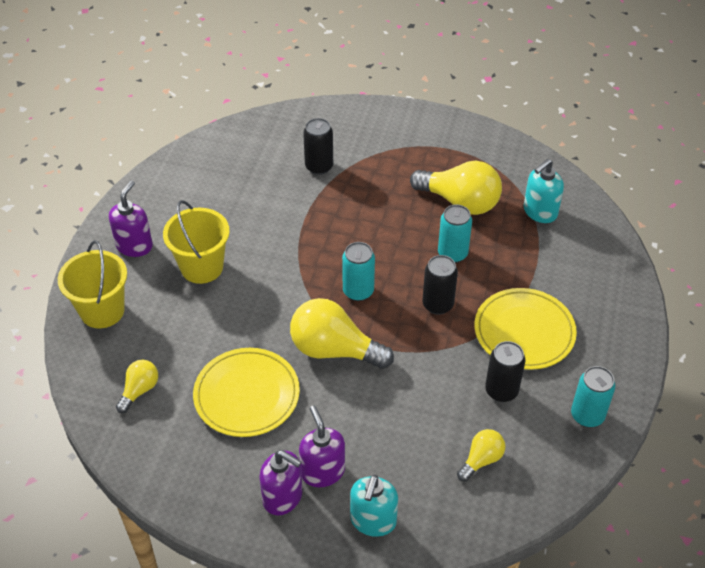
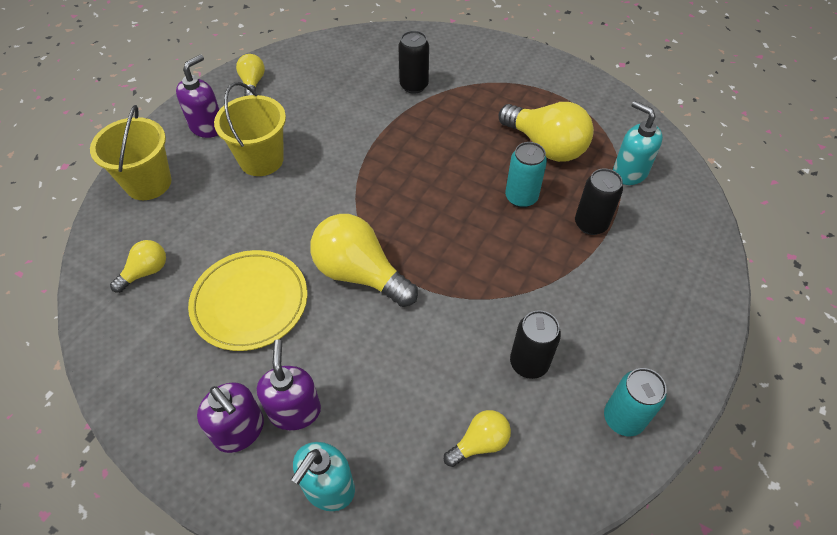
camera: 15 degrees right, 5 degrees up
(160, 194) = (252, 83): none -> yellow light bulb
(358, 291) = (408, 216): turquoise can -> none
(438, 304) = (487, 248): black can -> black can (590, 224)
(524, 331) = (575, 299): yellow plate -> none
(540, 212) = (629, 172): turquoise soap dispenser -> turquoise soap dispenser turned 75 degrees clockwise

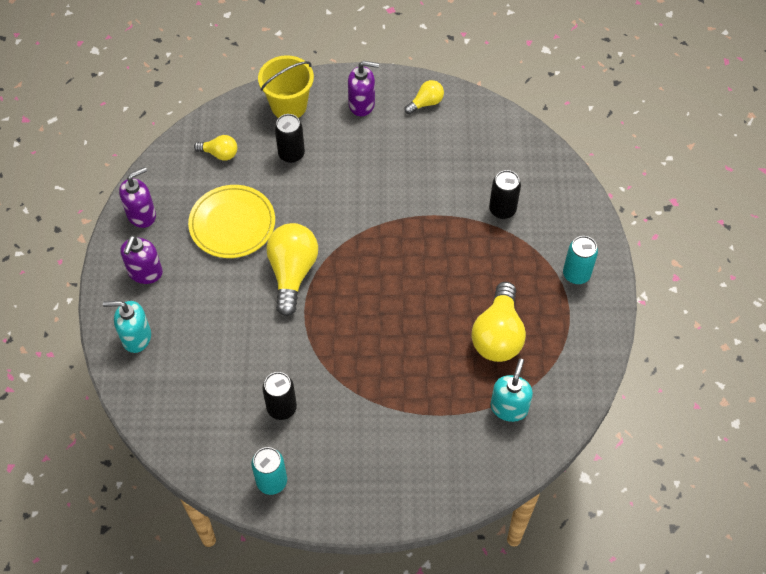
camera: 60 degrees right, 5 degrees up
(261, 160) = (353, 156): yellow bucket -> none
(295, 411) = (173, 293): purple soap dispenser -> purple soap dispenser (142, 215)
(479, 443) = (207, 404): yellow light bulb -> none
(521, 197) = (428, 341): turquoise can -> turquoise can (576, 274)
(590, 224) = (432, 400): black can -> black can (291, 154)

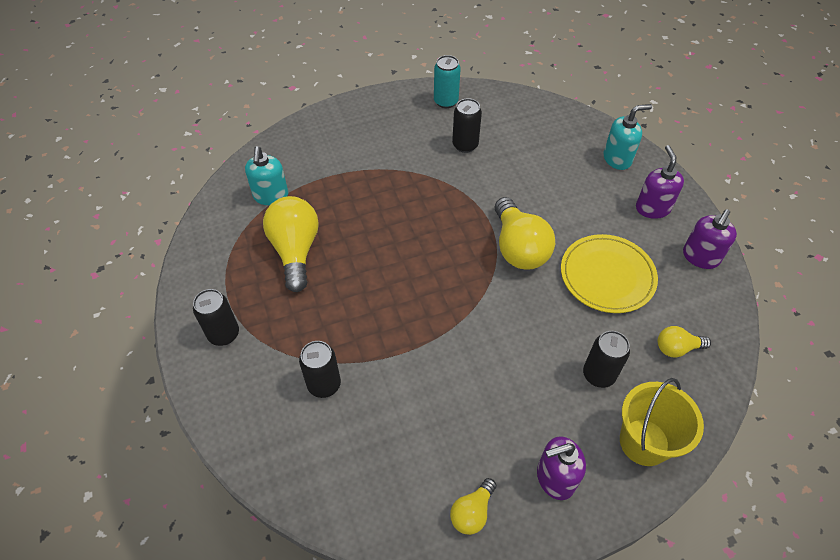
camera: 160 degrees right, 5 degrees down
(576, 274) = (224, 334): turquoise can -> black can

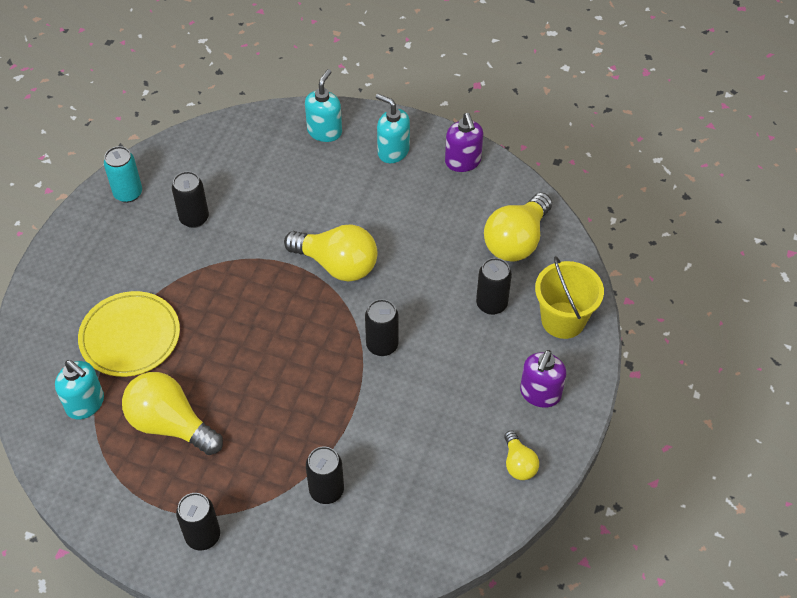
camera: 50 degrees left, 0 degrees up
(482, 327) = (382, 345): none -> black can
(607, 276) = (420, 230): yellow plate -> yellow plate (130, 336)
(652, 208) = (393, 151): purple soap dispenser -> turquoise soap dispenser
(676, 348) = (516, 241): yellow light bulb -> yellow light bulb, size x1.90

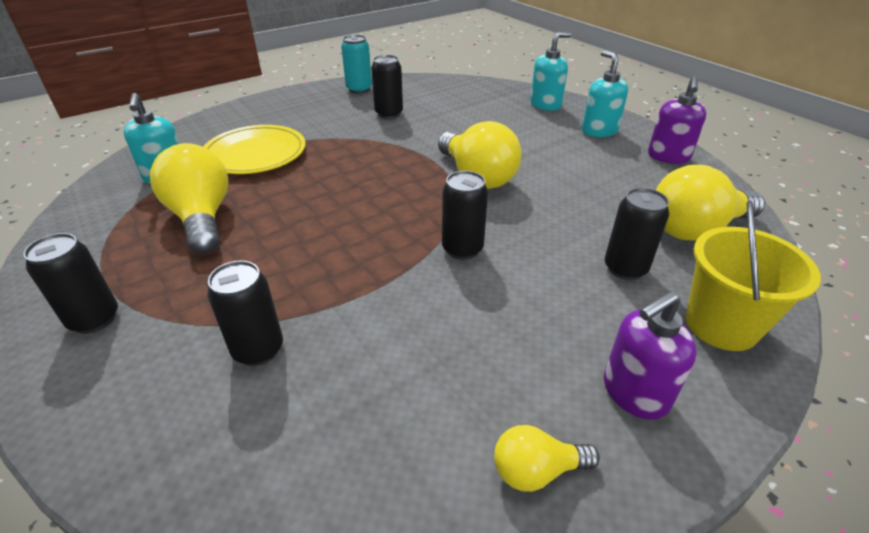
camera: 35 degrees right, 15 degrees down
(518, 463) = (536, 471): yellow light bulb -> yellow light bulb turned 60 degrees clockwise

